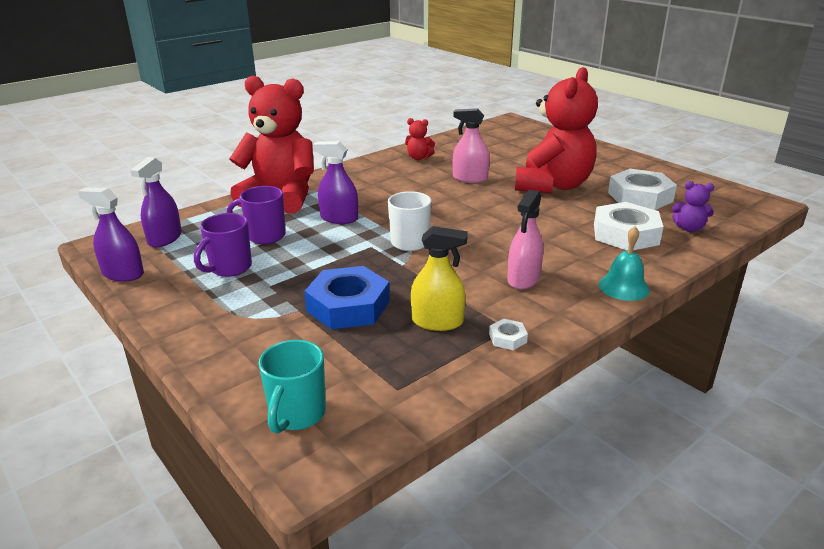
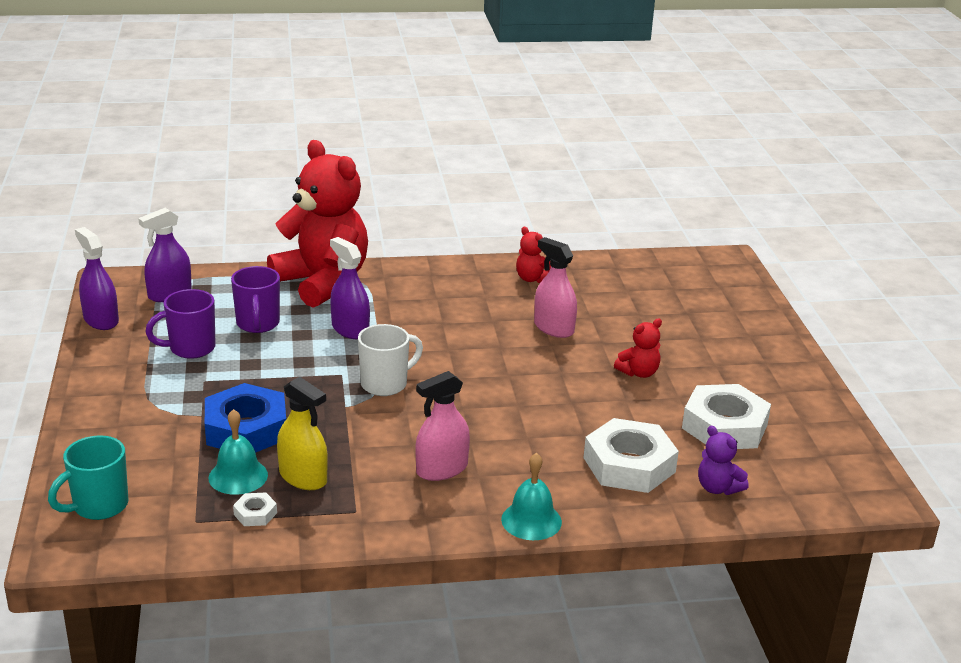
camera: 30 degrees right, 0 degrees up
(265, 236) = (258, 324): purple mug -> purple mug turned 135 degrees counterclockwise
(387, 341) = (238, 476): none -> turquoise bell
(507, 338) = (343, 520): white nut -> white nut (255, 514)
(553, 186) = (638, 373): red teddy bear -> red teddy bear, size x0.40

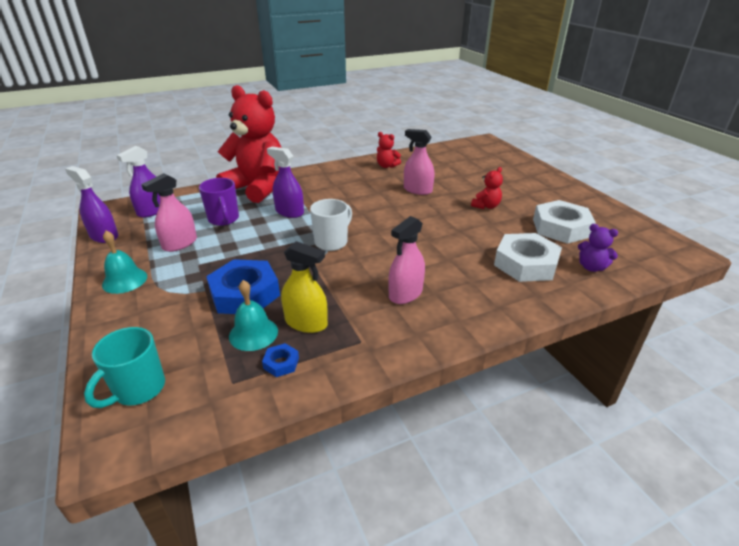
camera: 15 degrees left, 5 degrees up
(190, 348) = (180, 244): purple mug -> pink spray bottle
(255, 514) = (281, 363): white nut -> blue nut
(531, 520) = (493, 318): turquoise bell -> turquoise bell (124, 280)

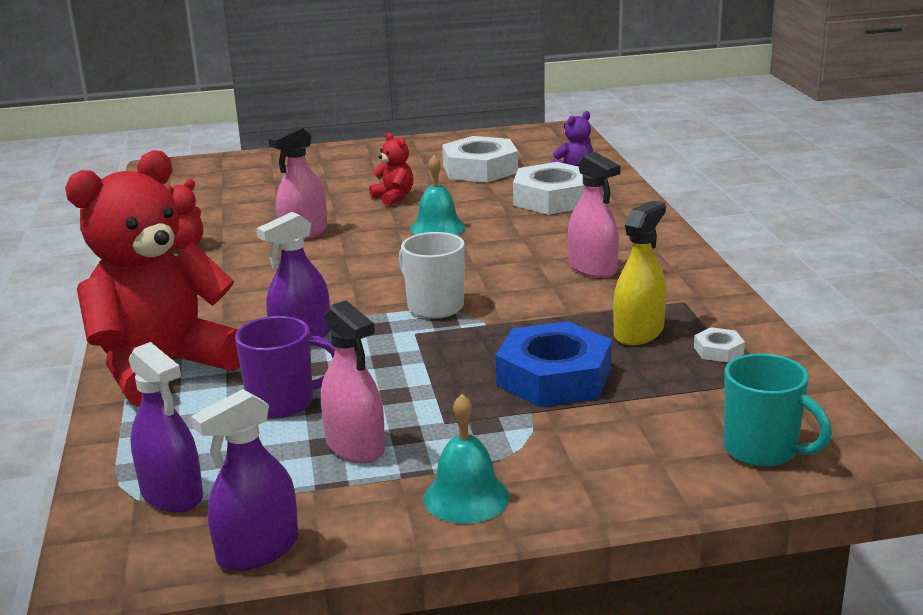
camera: 75 degrees left, 10 degrees down
(253, 333) = (654, 369): turquoise bell -> turquoise bell (437, 228)
(281, 363) = (718, 350): blue nut -> white nut

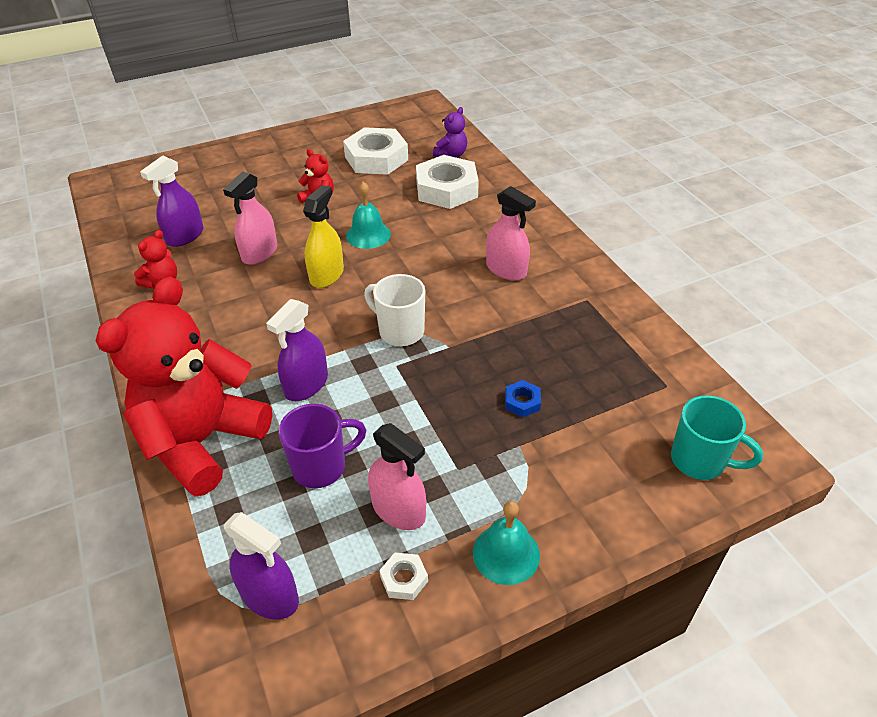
camera: 15 degrees left, 20 degrees up
(258, 550) = (366, 649): purple spray bottle -> purple spray bottle (185, 236)
(554, 377) = (522, 402): blue nut -> blue nut, size x0.43
(638, 333) = (566, 341): yellow spray bottle -> yellow spray bottle (326, 275)
(718, 350) = (631, 353): white nut -> white nut (404, 579)

